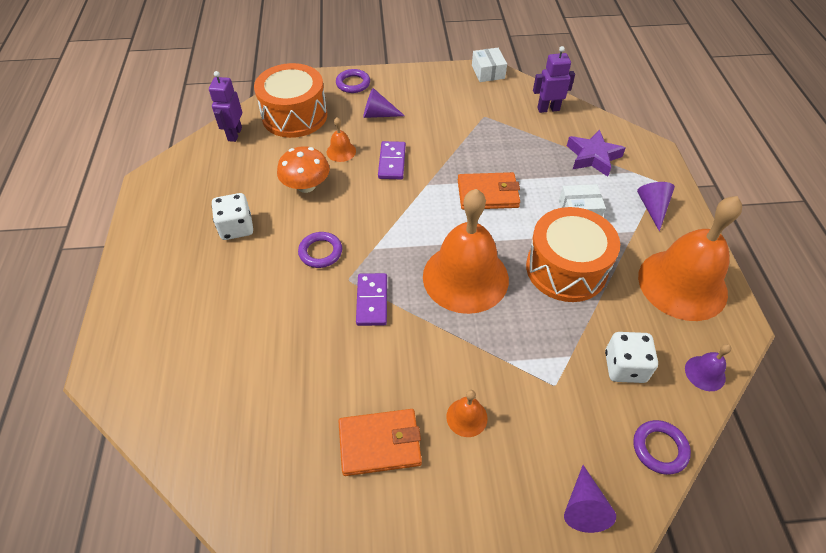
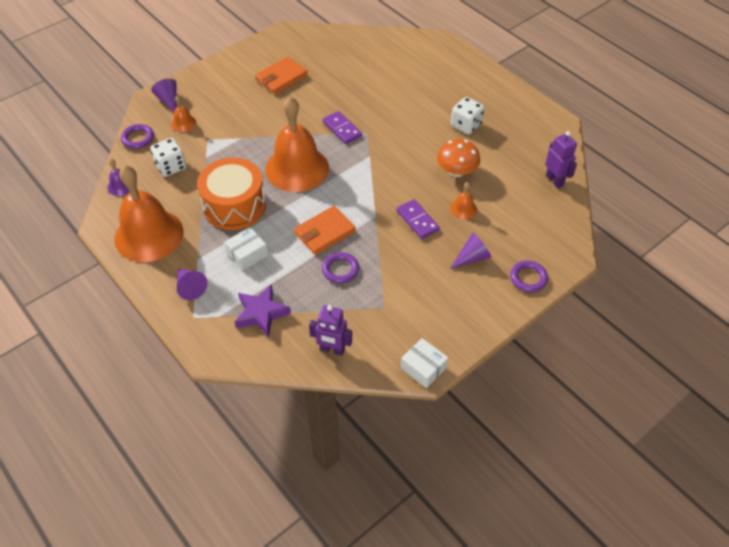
camera: 145 degrees right, 0 degrees up
(294, 116) = (534, 219): orange drum -> none
(320, 252) = (399, 138): purple ring -> purple ring (340, 270)
(466, 417) = (246, 105): orange bell -> orange bell (183, 123)
(548, 109) = (332, 350): purple robot -> purple robot turned 60 degrees clockwise

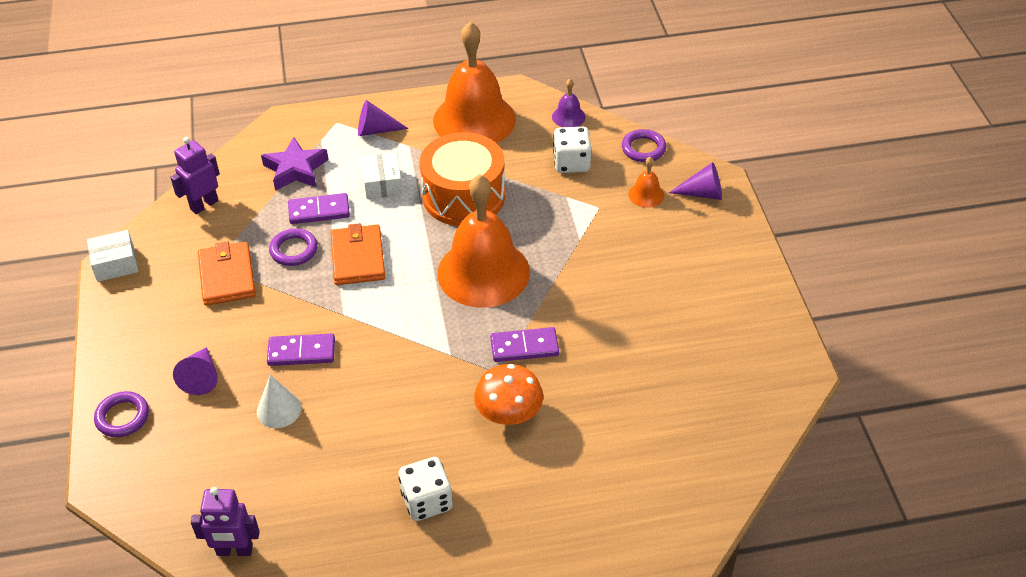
camera: 120 degrees right, 5 degrees down
(281, 78) = (682, 323): orange wallet -> orange wallet (227, 276)
(295, 276) = (319, 211): none -> purple domino
(456, 171) = (347, 438): orange mushroom -> orange mushroom (509, 413)
(463, 209) = (279, 409): orange bell -> white cone

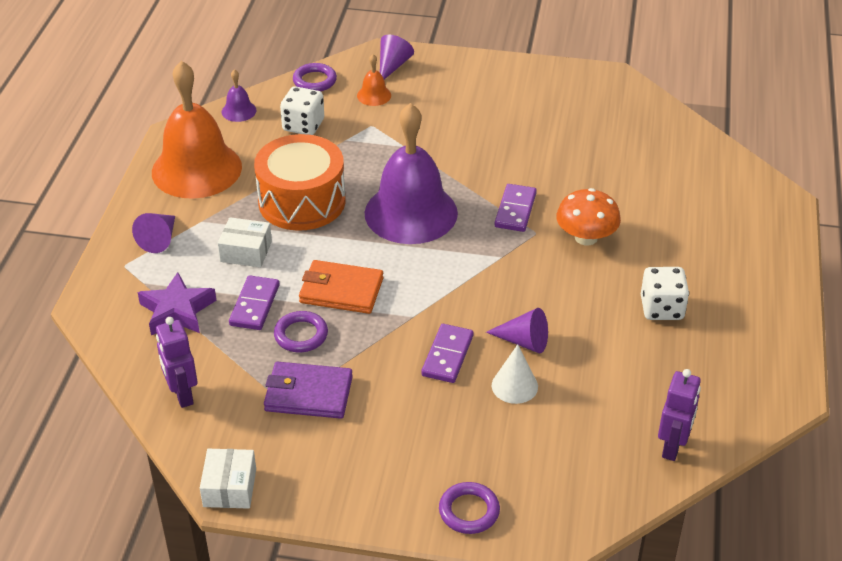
camera: 70 degrees left, 5 degrees down
(201, 377) = (443, 438): purple cone -> purple cone (523, 341)
(227, 276) = (308, 394): orange wallet -> purple wallet
(483, 272) = (411, 213): orange bell -> purple bell

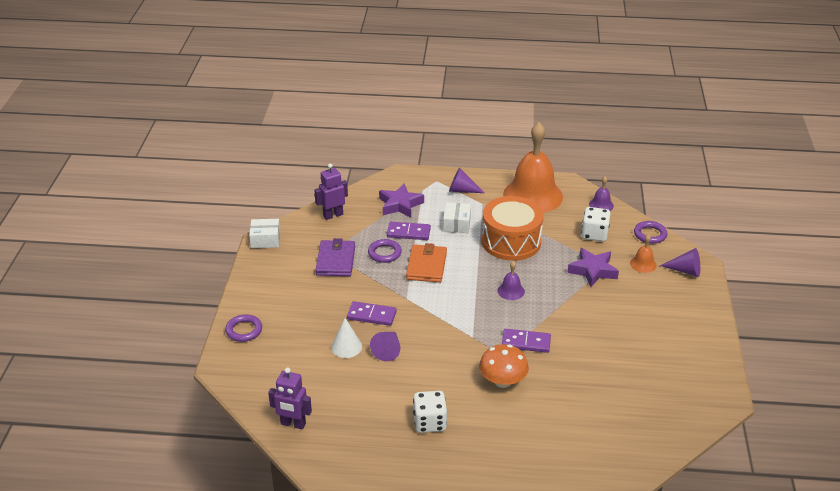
camera: 85 degrees right, 5 degrees down
(380, 137) = (593, 271): none -> purple star
(411, 213) = (511, 291): purple bell -> purple bell, size x0.41

